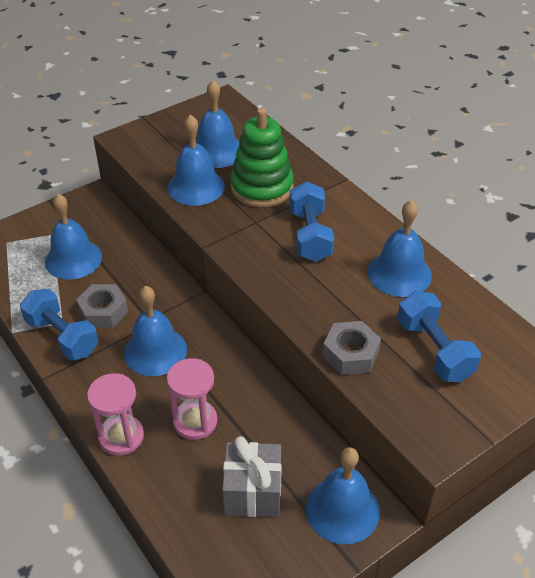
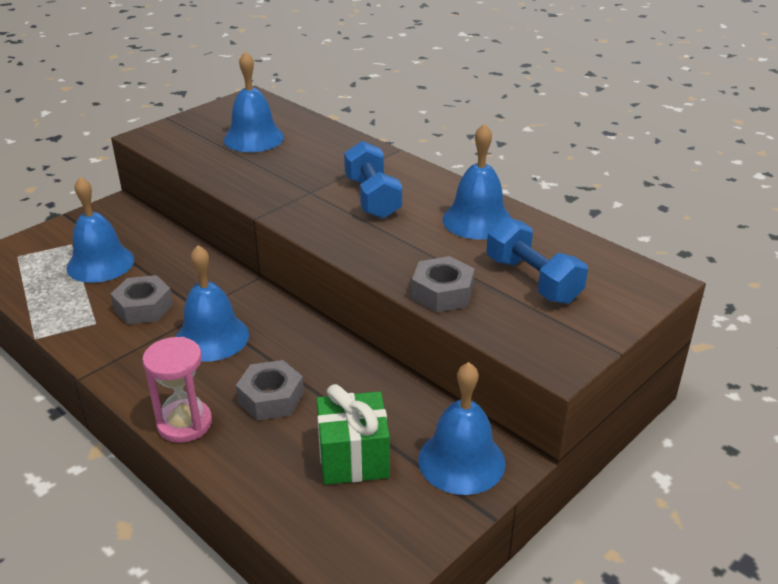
camera: 10 degrees left, 10 degrees down
(62, 336) = (97, 336): blue dumbbell -> none
(195, 421) = (271, 398): pink hourglass -> grey nut
(196, 187) = (236, 169): blue bell -> none
(253, 492) = (353, 458): grey gift -> green gift
(262, 187) = (310, 163): green stacking toy -> none

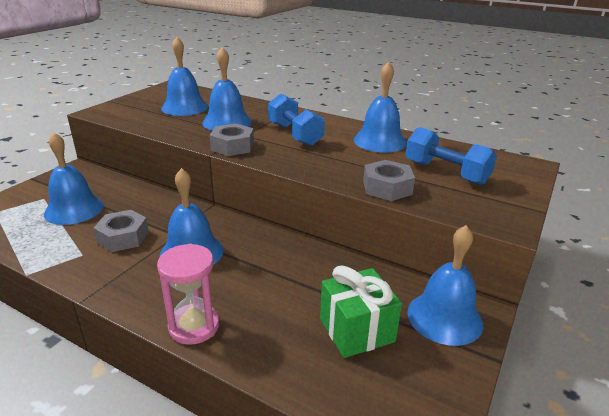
camera: 15 degrees left, 5 degrees down
(271, 398) = (263, 292): grey nut -> grey nut (232, 146)
(296, 168) = (227, 122): none -> blue bell

